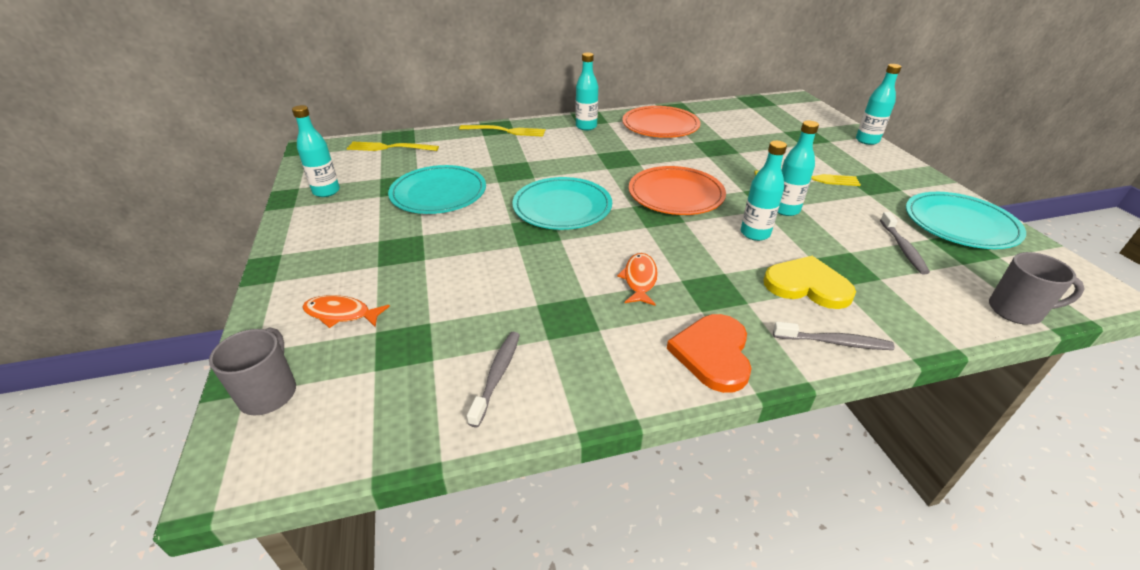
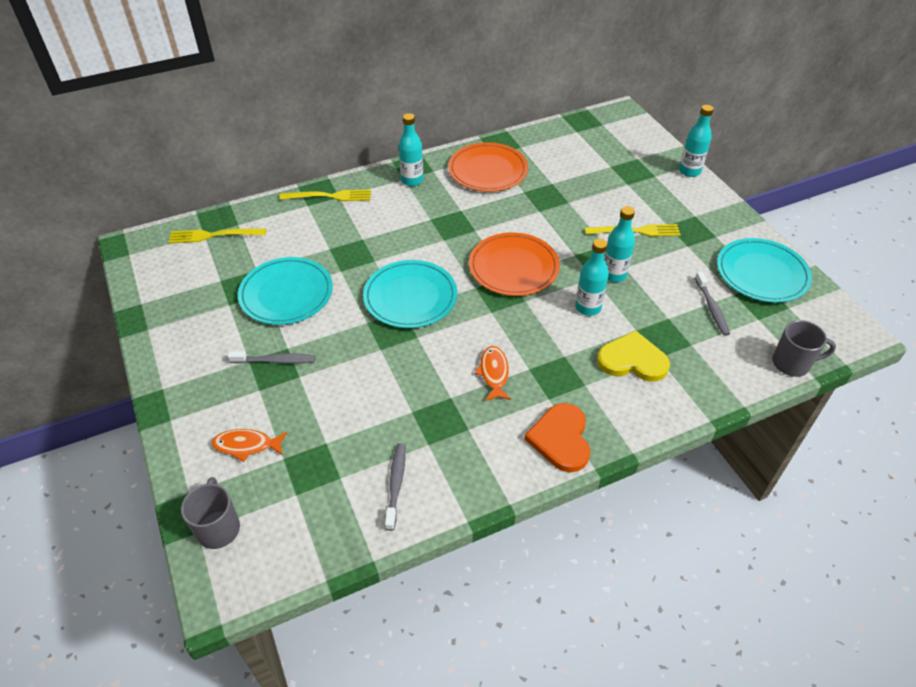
camera: 10 degrees left, 10 degrees up
(326, 191) = (172, 305): turquoise bottle -> none
(834, 342) = (653, 414): grey toothbrush -> grey toothbrush (275, 361)

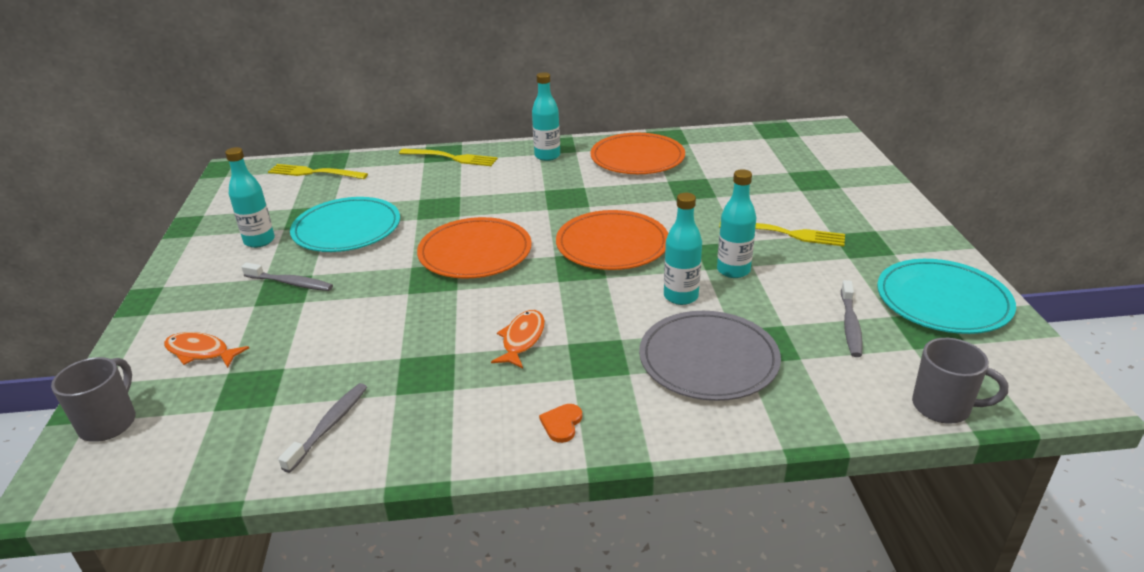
camera: 20 degrees right, 15 degrees down
(410, 297) = (475, 252): turquoise plate -> orange plate
(561, 439) = (562, 424): orange heart -> orange heart, size x0.47
(632, 360) = (708, 359): yellow heart -> grey plate
(689, 171) = (889, 188): turquoise bottle -> turquoise bottle (259, 241)

